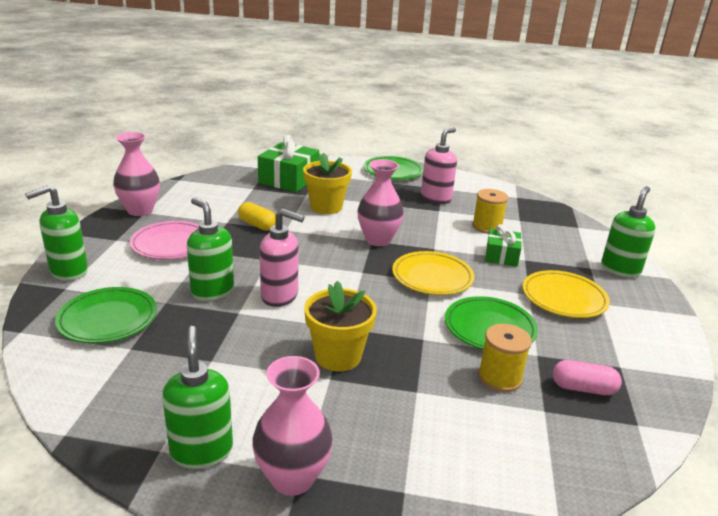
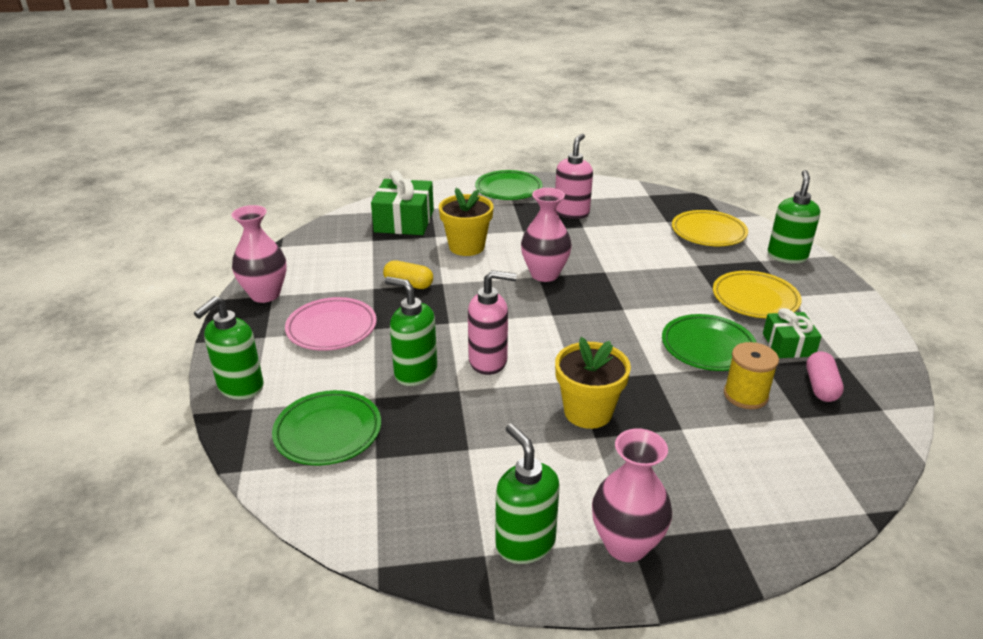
camera: 15 degrees left, 5 degrees up
(432, 277) = (623, 305): yellow plate -> yellow plate (708, 233)
(487, 227) = (641, 236): yellow spool -> none
(501, 256) = (673, 266): green gift -> green gift (788, 345)
(583, 388) = (821, 387): pink capsule -> pink capsule turned 75 degrees counterclockwise

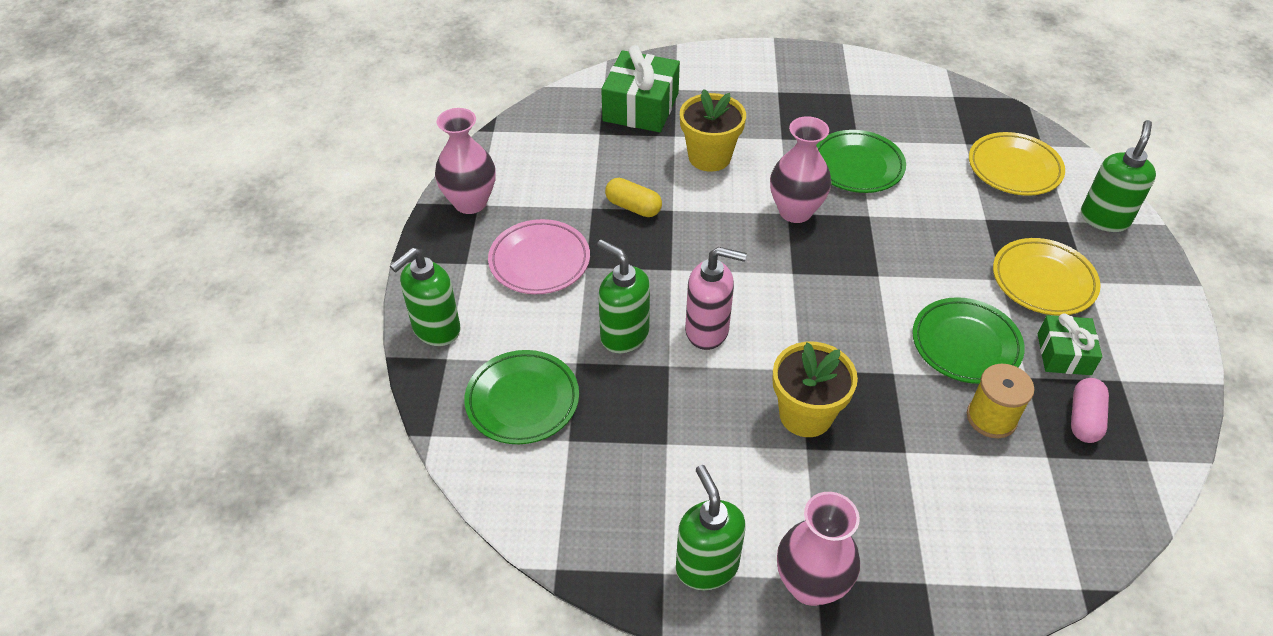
camera: 10 degrees right, 15 degrees up
(508, 189) = (776, 68): green plate -> green plate (857, 166)
(571, 213) = (848, 116): pink soap dispenser -> none

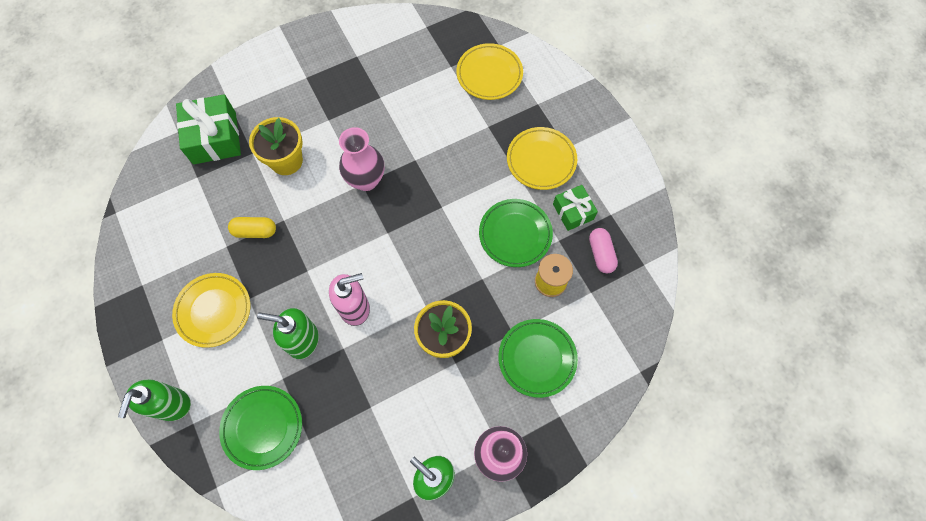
camera: 30 degrees left, 20 degrees up
(470, 202) = (135, 286): pink vase -> none
(539, 261) = (213, 311): pink plate -> yellow plate
(857, 166) = (389, 120): green plate -> green plate (537, 358)
(1104, 218) = (558, 91): green soap dispenser -> none

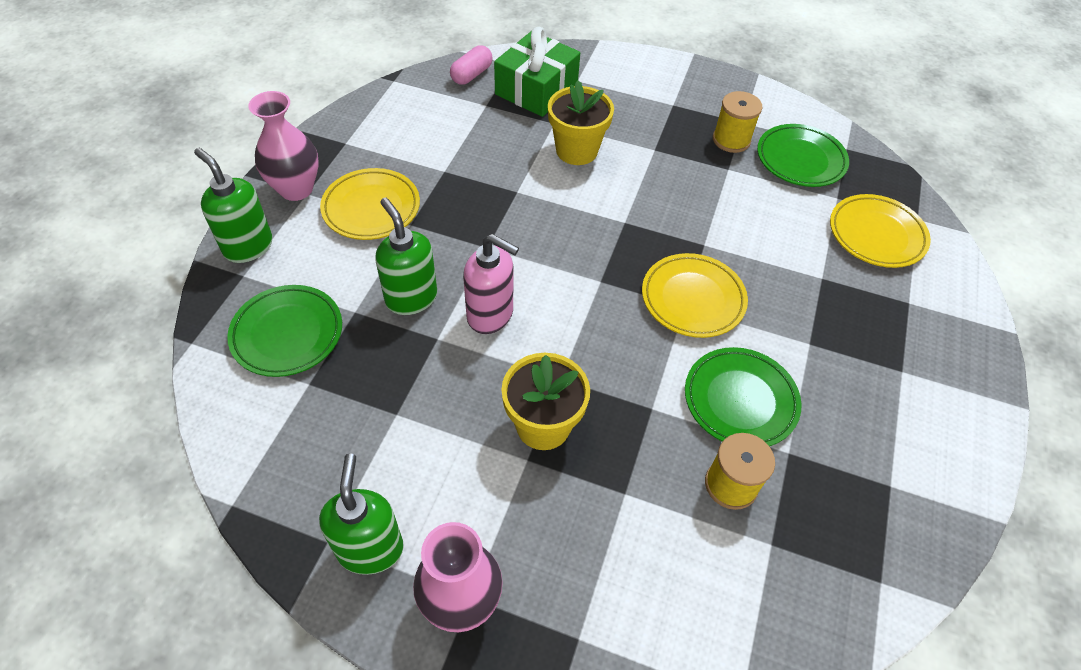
camera: 45 degrees right, 15 degrees down
(172, 405) = (248, 246): green soap dispenser -> green soap dispenser turned 75 degrees clockwise
(255, 231) = (482, 180): yellow capsule -> none
(362, 75) = (731, 140): none -> yellow spool
(366, 180) = (633, 222): pink vase -> pink vase (296, 189)
(537, 358) = (623, 548): green plate -> green plate (800, 160)
(541, 160) = (853, 357): yellow plate -> yellow plate (692, 299)
(573, 211) = (840, 440): green gift -> none
(601, 254) = (830, 515): pink capsule -> pink capsule (471, 75)

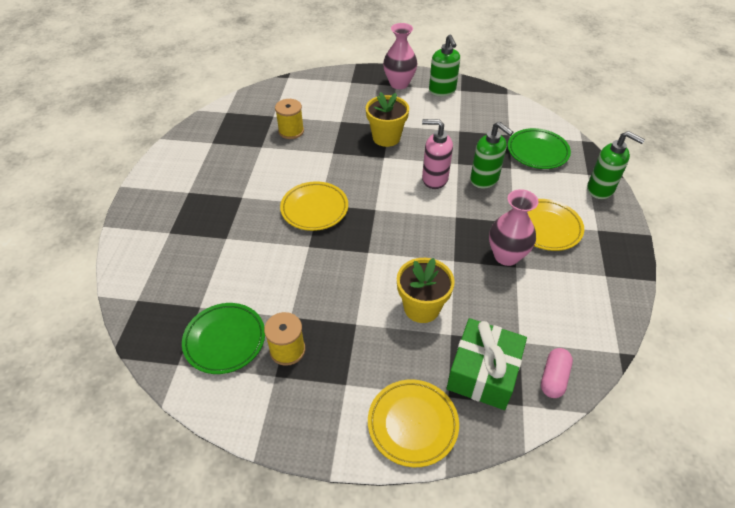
camera: 170 degrees right, 5 degrees down
(296, 189) = (607, 231): pink vase -> pink vase (506, 256)
(740, 400) = (285, 163): green plate -> none
(876, 235) = (176, 278): yellow plate -> yellow plate (412, 424)

